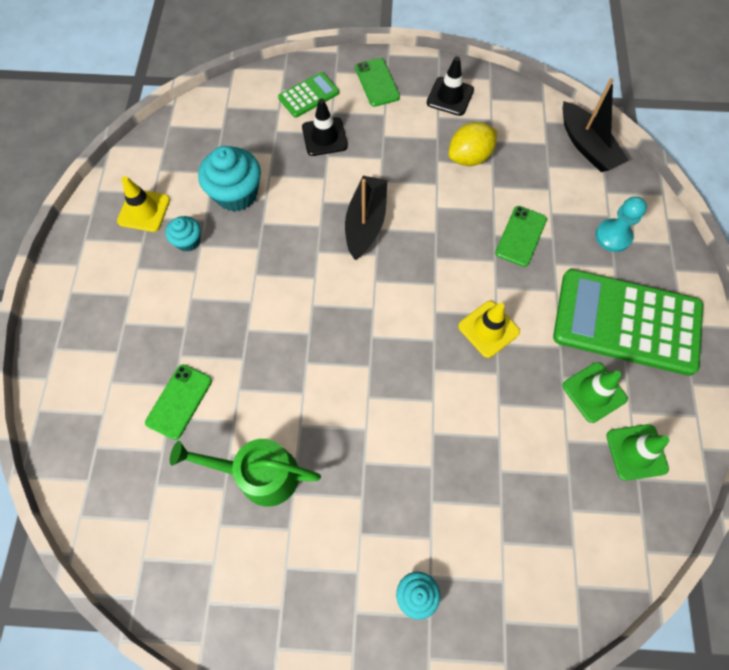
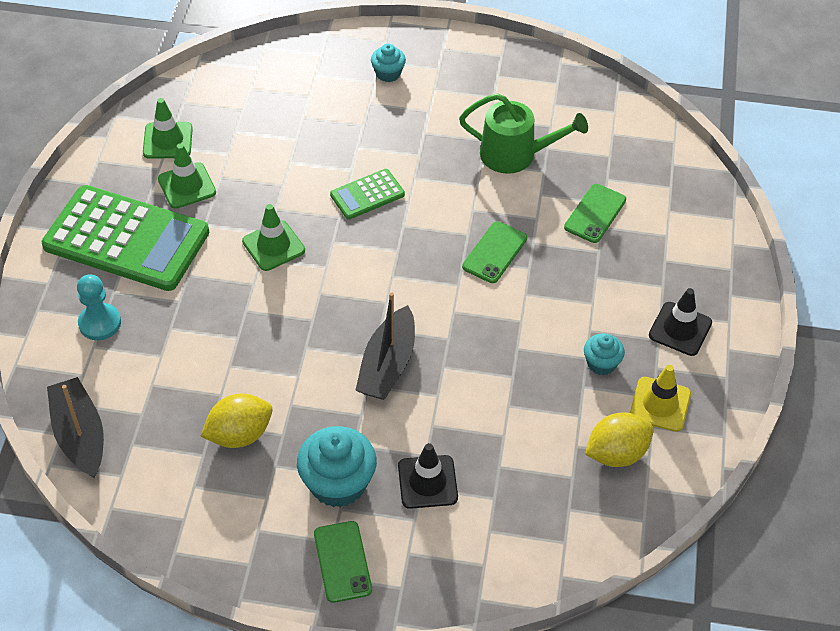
camera: 175 degrees left, 15 degrees down
(183, 169) = (616, 453): none -> yellow lemon
(236, 194) = (546, 415): turquoise cupcake -> turquoise cupcake (338, 483)
(308, 95) = (445, 549): green calculator -> green calculator (367, 195)
(450, 96) = (241, 528): black traffic cone -> black traffic cone (680, 329)
(488, 329) = (273, 246): yellow traffic cone -> green traffic cone
(521, 236) = (207, 333): green phone -> green phone (494, 252)

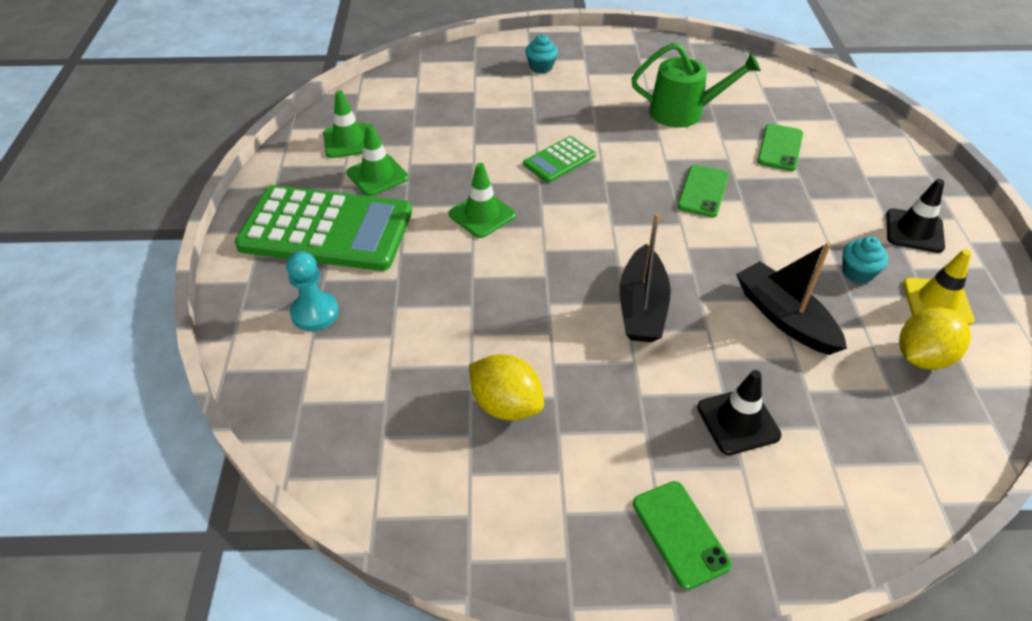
camera: 10 degrees left, 5 degrees down
(80, 435) = (317, 437): black boat -> black boat (784, 318)
(239, 435) = (506, 405): yellow lemon -> yellow lemon turned 75 degrees clockwise
(338, 483) = (638, 440): turquoise cupcake -> none

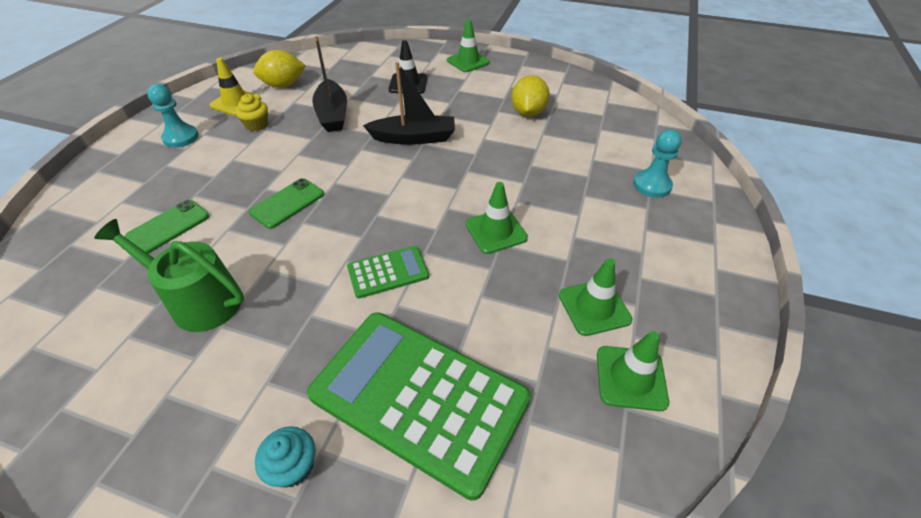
camera: 160 degrees left, 0 degrees up
(326, 230) = (649, 253): green calculator -> green calculator (419, 397)
(506, 405) = (528, 113): yellow lemon -> yellow lemon turned 45 degrees clockwise
(642, 307) = (414, 138): black boat -> black boat turned 60 degrees clockwise
(680, 534) = (468, 61): green phone -> green traffic cone
(857, 273) = (256, 125): turquoise cupcake -> yellow cupcake
(914, 231) = (181, 137): black traffic cone -> turquoise pawn

